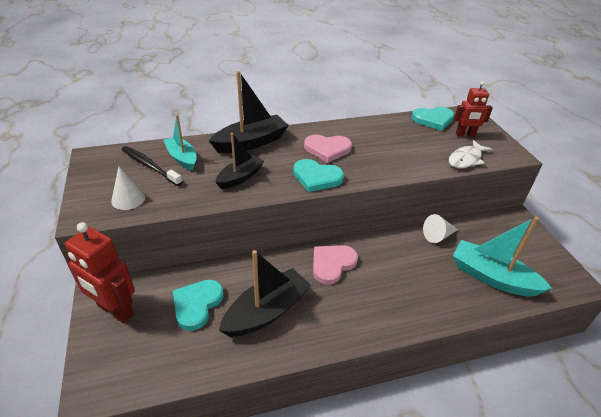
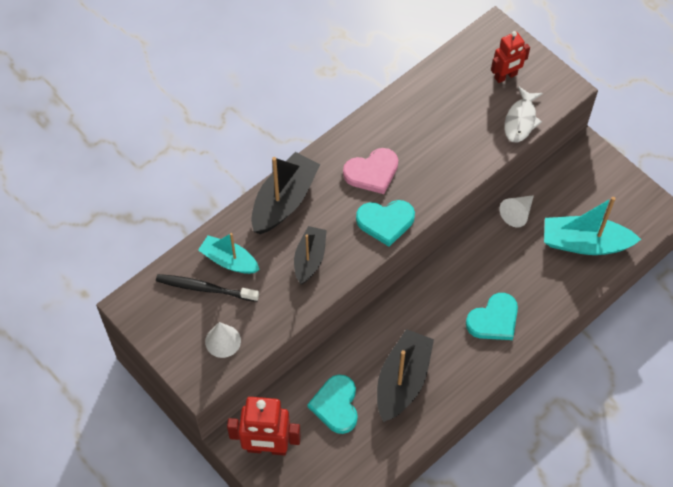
camera: 25 degrees left, 20 degrees up
(332, 264) = (432, 300): pink heart -> none
(433, 120) = (461, 62): turquoise heart -> turquoise heart (494, 320)

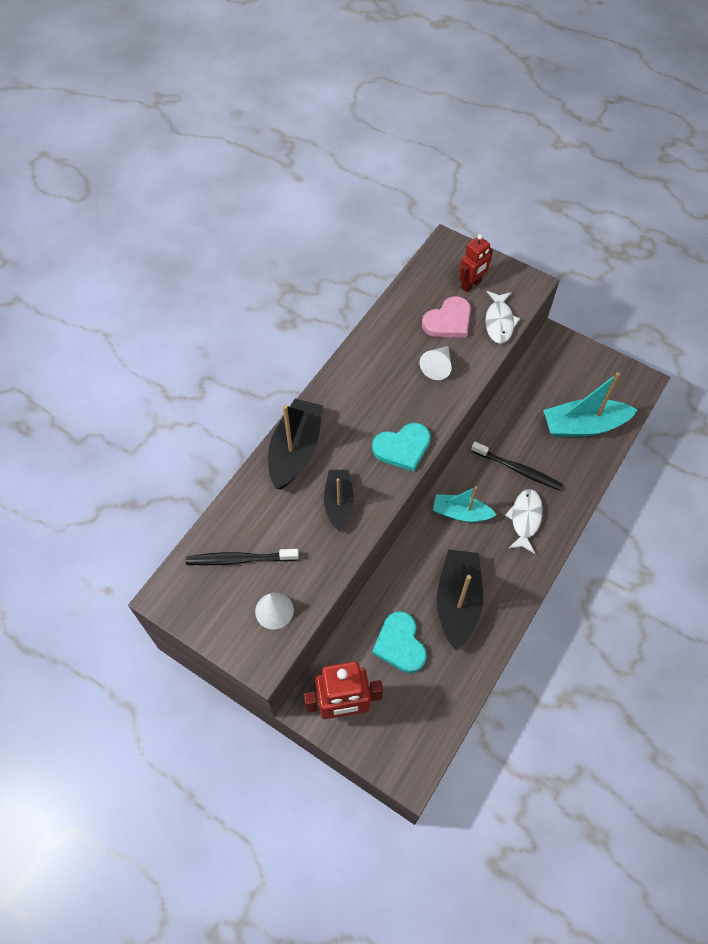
camera: 15 degrees left, 0 degrees up
(229, 260) = (257, 524): turquoise boat -> turquoise boat (461, 513)
(372, 172) = (374, 402): pink heart -> pink heart (448, 321)
(494, 320) = (525, 519): turquoise heart -> white fish
(503, 271) = (518, 470): none -> black toothbrush
(517, 213) = (512, 412): white cone -> white cone (437, 366)

